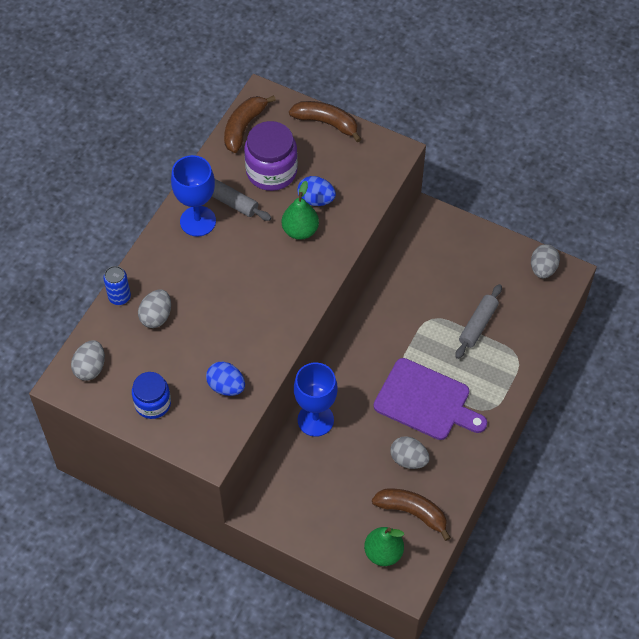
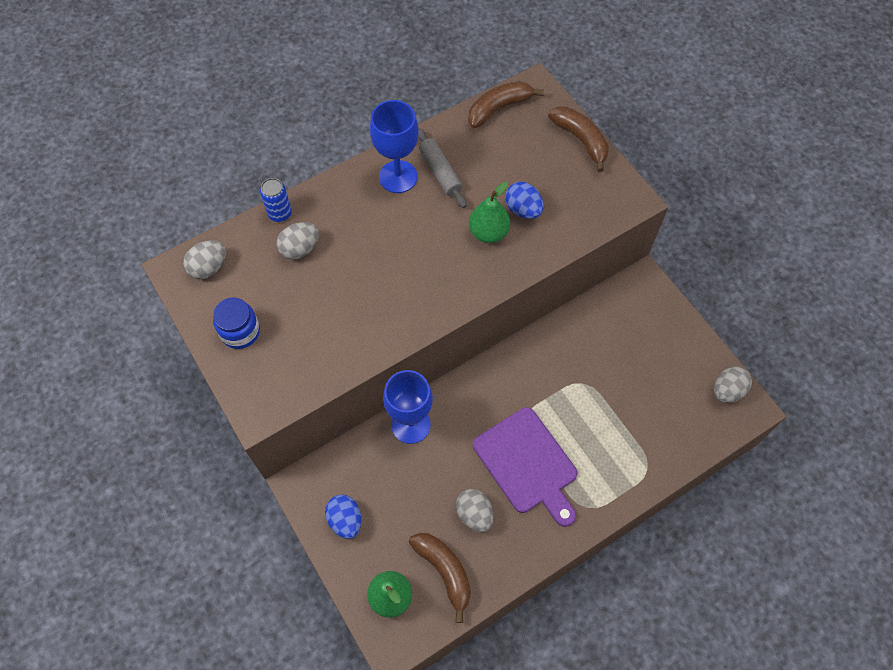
camera: 30 degrees right, 5 degrees up
(226, 386) = (318, 351): blue egg -> blue egg (345, 520)
(271, 171) = (498, 162): purple jar -> none
(478, 325) = (626, 414): grey rolling pin -> none

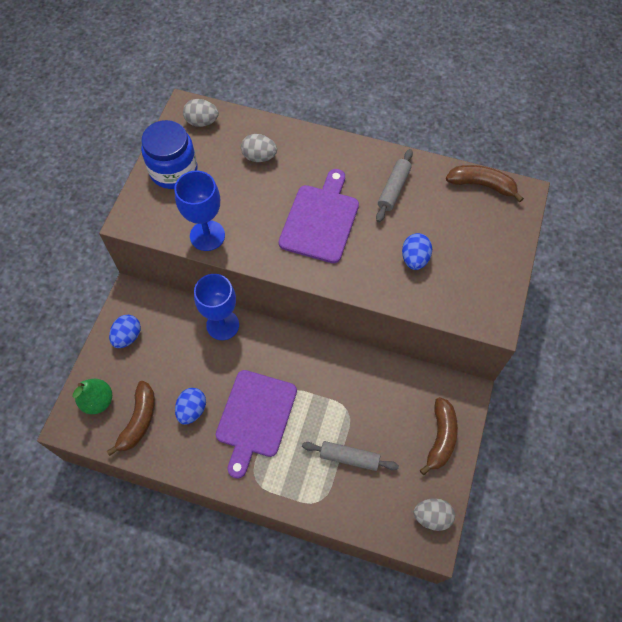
camera: 50 degrees right, 0 degrees up
(240, 332) = (173, 170): blue jar -> blue jar, size x1.54
(280, 213) = (274, 127): blue can -> none
(398, 177) = (365, 168): blue goblet -> blue goblet (207, 235)
(417, 250) = (320, 220): none -> purple cutting board
(474, 514) = (192, 410): grey egg -> blue egg
(488, 232) = (375, 251): green pear -> none
(581, 140) = (510, 254): brown banana -> brown banana (440, 438)
(628, 414) = (349, 457): none -> grey rolling pin

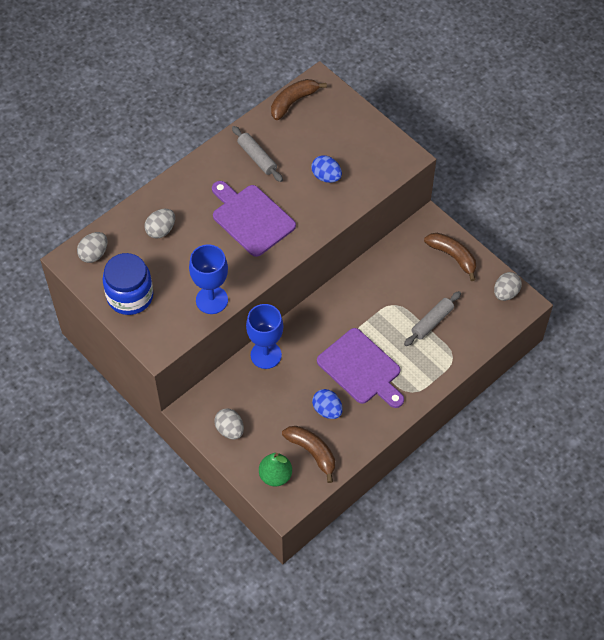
camera: 60 degrees left, 5 degrees down
(127, 336) = (230, 430): blue egg -> grey egg

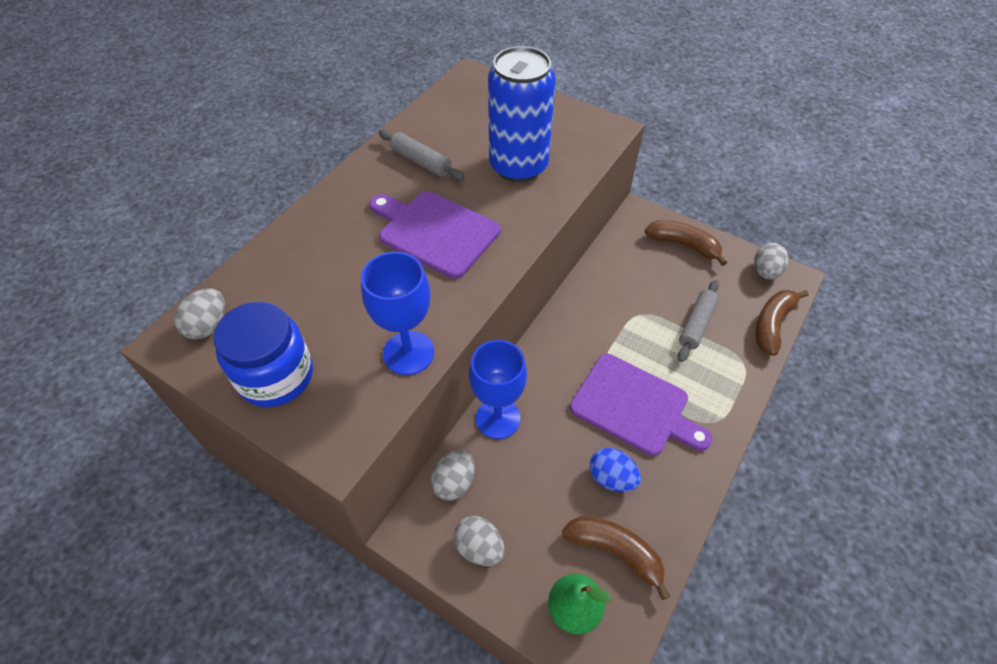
camera: 15 degrees left, 5 degrees down
(161, 230) = (308, 272): grey egg -> grey egg (454, 482)
(293, 102) = (448, 98): brown banana -> brown banana (772, 324)
(326, 177) = (518, 166): blue egg -> blue can

